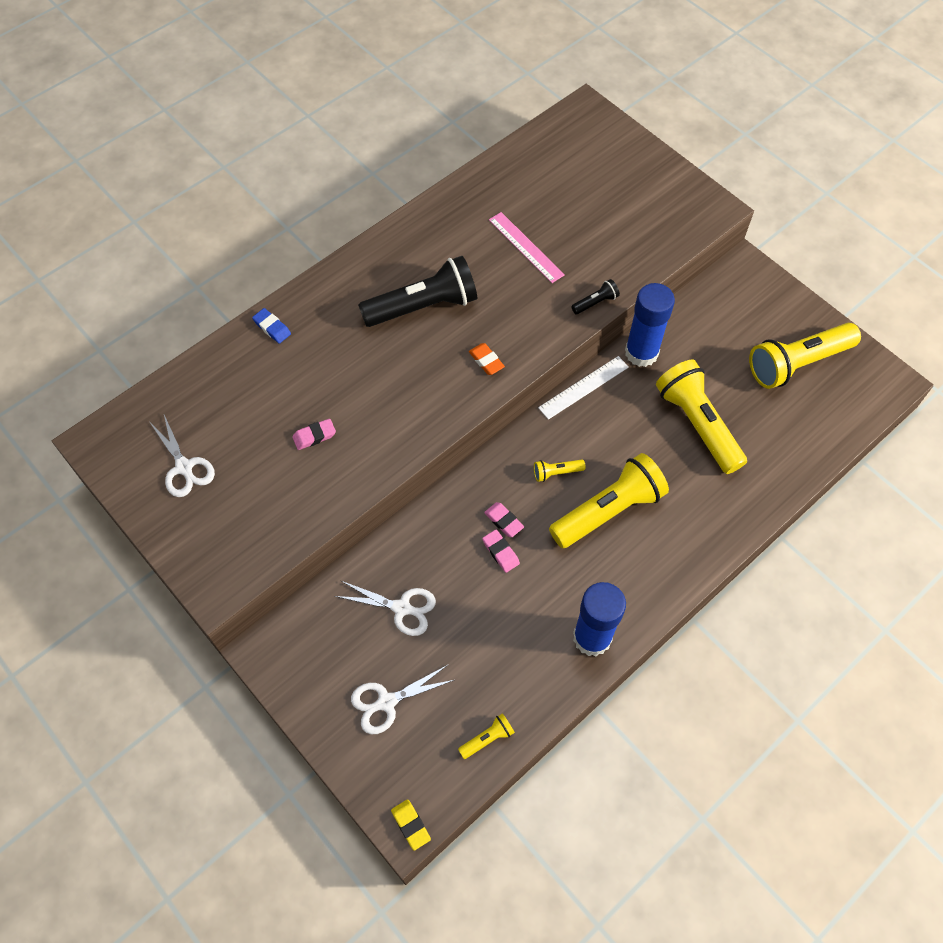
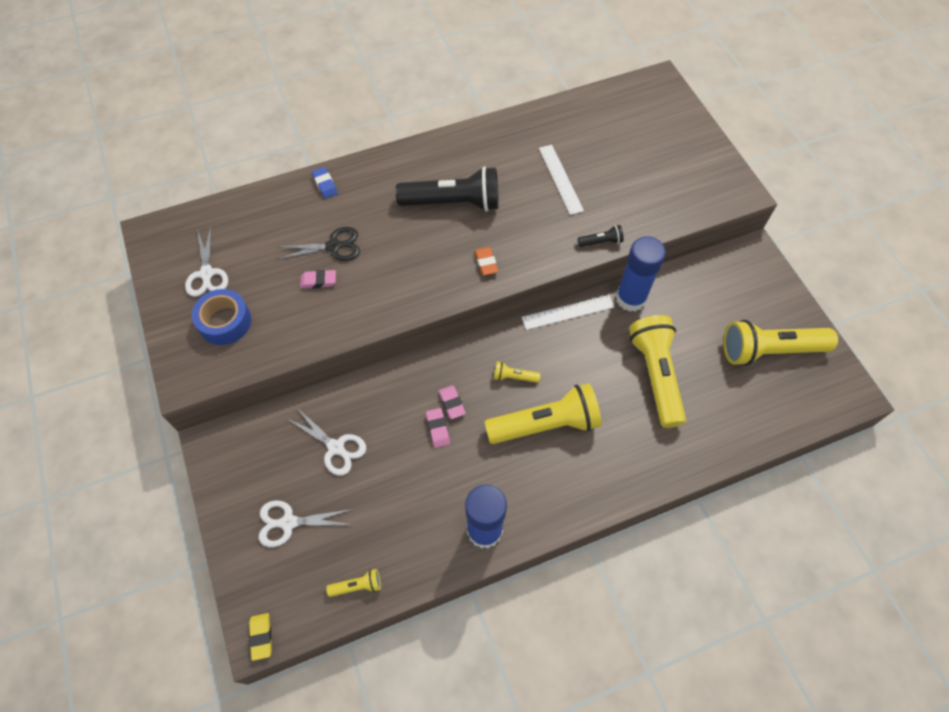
camera: 20 degrees right, 0 degrees up
(231, 513) = (225, 322): none -> blue tape
(314, 393) = (334, 246): none -> black scissors
(526, 247) = (560, 179): pink ruler -> white ruler

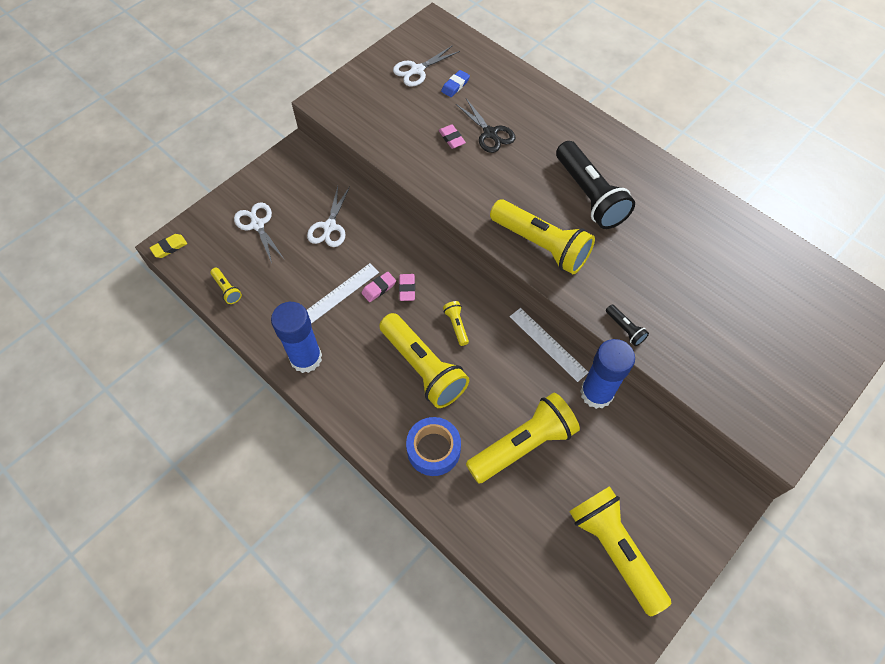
camera: 65 degrees right, 0 degrees up
(225, 322) = (383, 100): blue tape -> blue tape (433, 449)
(325, 184) = (547, 101): blue eraser -> blue eraser (455, 86)
(452, 403) = (407, 289): pink eraser -> pink eraser turned 45 degrees counterclockwise
(486, 263) = (541, 245): orange eraser -> yellow flashlight
(560, 179) = (677, 268): white ruler -> white ruler (339, 294)

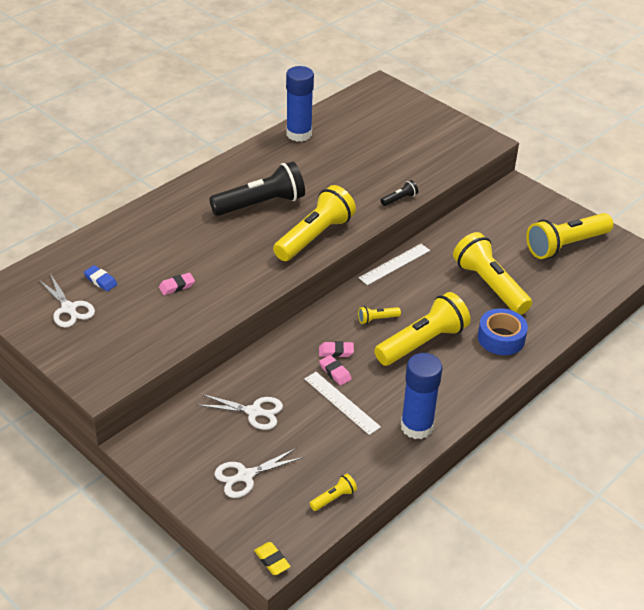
camera: 90 degrees left, 20 degrees down
(490, 133) = (175, 259): black scissors -> none
(596, 393) = (439, 241): blue glue stick -> blue glue stick (299, 134)

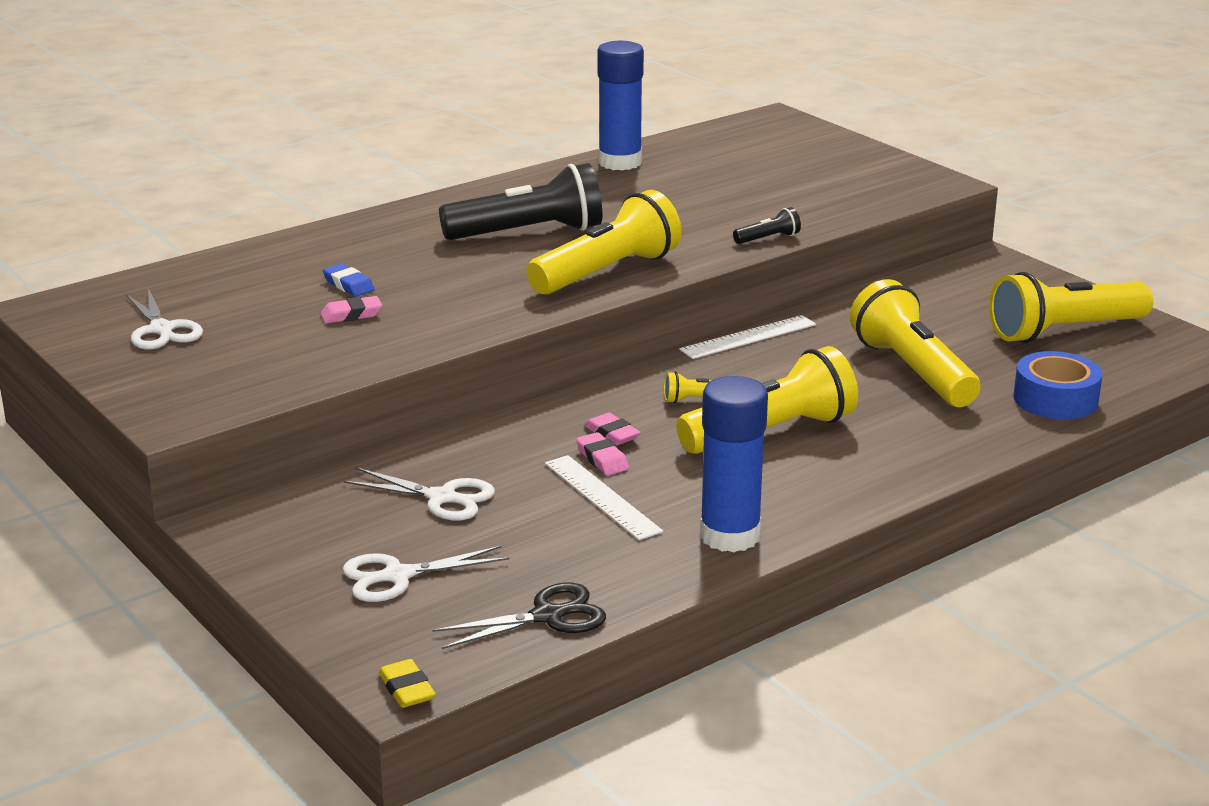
camera: 10 degrees right, 15 degrees down
(101, 280) = (228, 302): blue eraser -> blue eraser (348, 285)
(334, 498) = (548, 616): yellow flashlight -> black scissors
(336, 352) = (612, 434): pink eraser -> pink eraser turned 45 degrees clockwise
(501, 338) = (916, 436): blue tape -> blue tape (1055, 399)

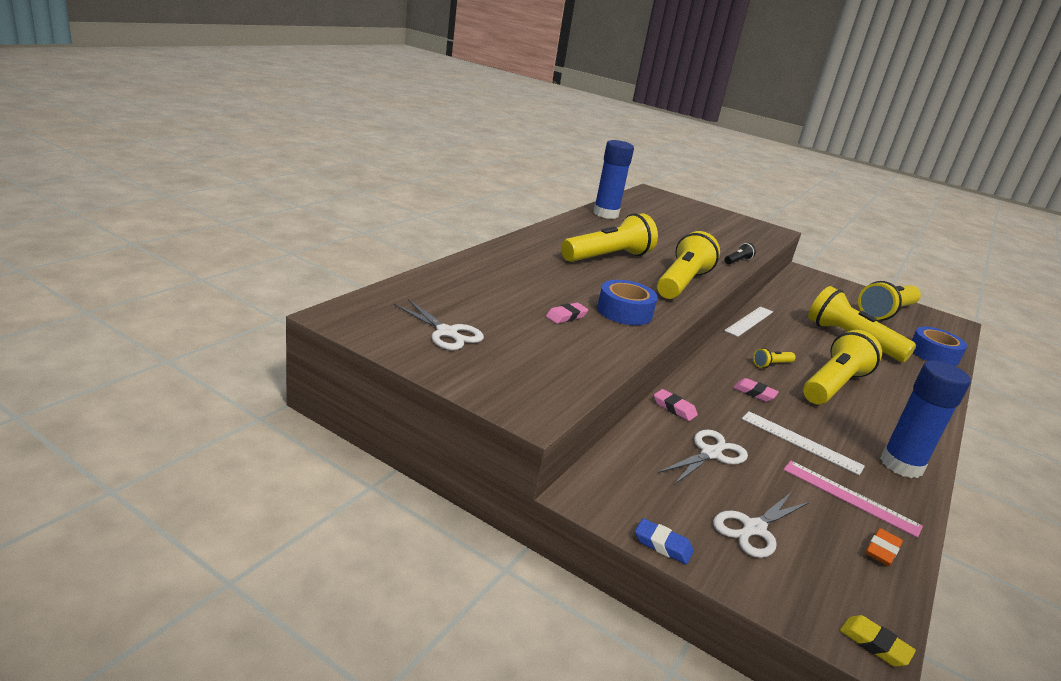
camera: 25 degrees left, 0 degrees up
(348, 285) = (540, 294): blue eraser -> blue eraser (662, 545)
(443, 498) = (711, 453): white scissors -> white scissors turned 45 degrees counterclockwise
(450, 311) = (624, 312): none -> blue tape
(528, 233) = (608, 257): black flashlight -> yellow flashlight
(548, 616) = (882, 550): black scissors -> orange eraser
(586, 561) = (850, 497): none -> pink ruler
(602, 459) = (769, 412): pink eraser -> pink eraser (674, 408)

